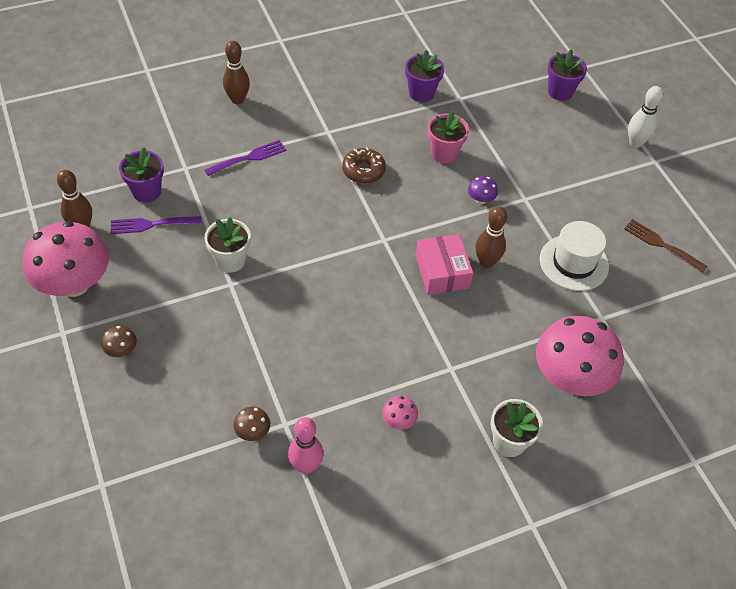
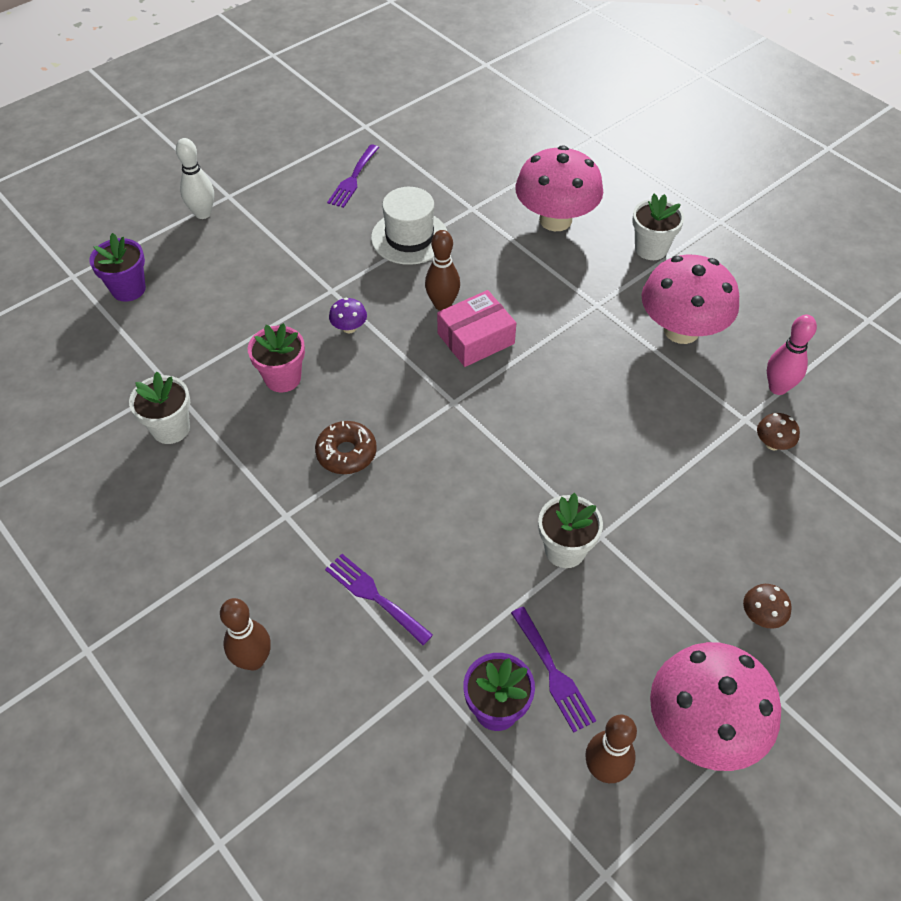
camera: 105 degrees left, 0 degrees up
(398, 421) = (681, 330): pink mushroom -> pink mushroom, size x2.47
(421, 93) = (171, 428): purple flower pot -> white flower pot
(661, 244) = (353, 179): brown fork -> purple fork

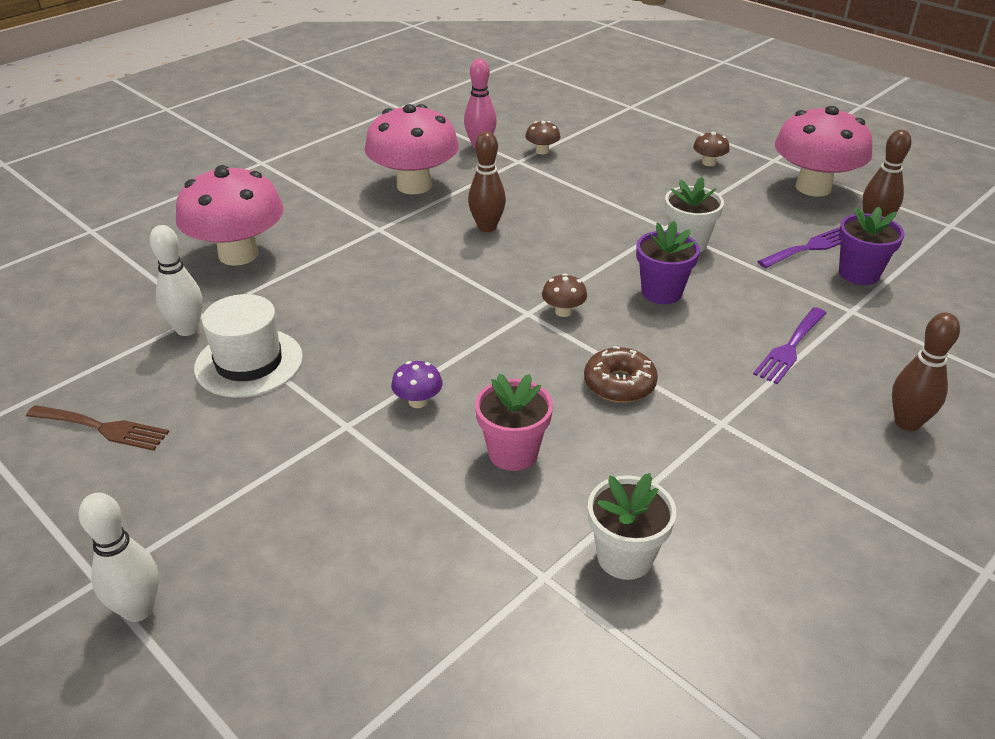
camera: 95 degrees left, 15 degrees down
(128, 289) = (329, 685): purple flower pot -> purple flower pot (661, 292)
(353, 179) = (103, 428): purple fork -> brown fork
(442, 305) = (377, 328): brown bowling pin -> brown bowling pin (487, 227)
(452, 427) = (563, 311): none -> brown mushroom
(454, 203) = (187, 329): none -> white bowling pin
(476, 338) = (431, 302): pink box -> none
(651, 249) = (297, 198): white flower pot -> none

